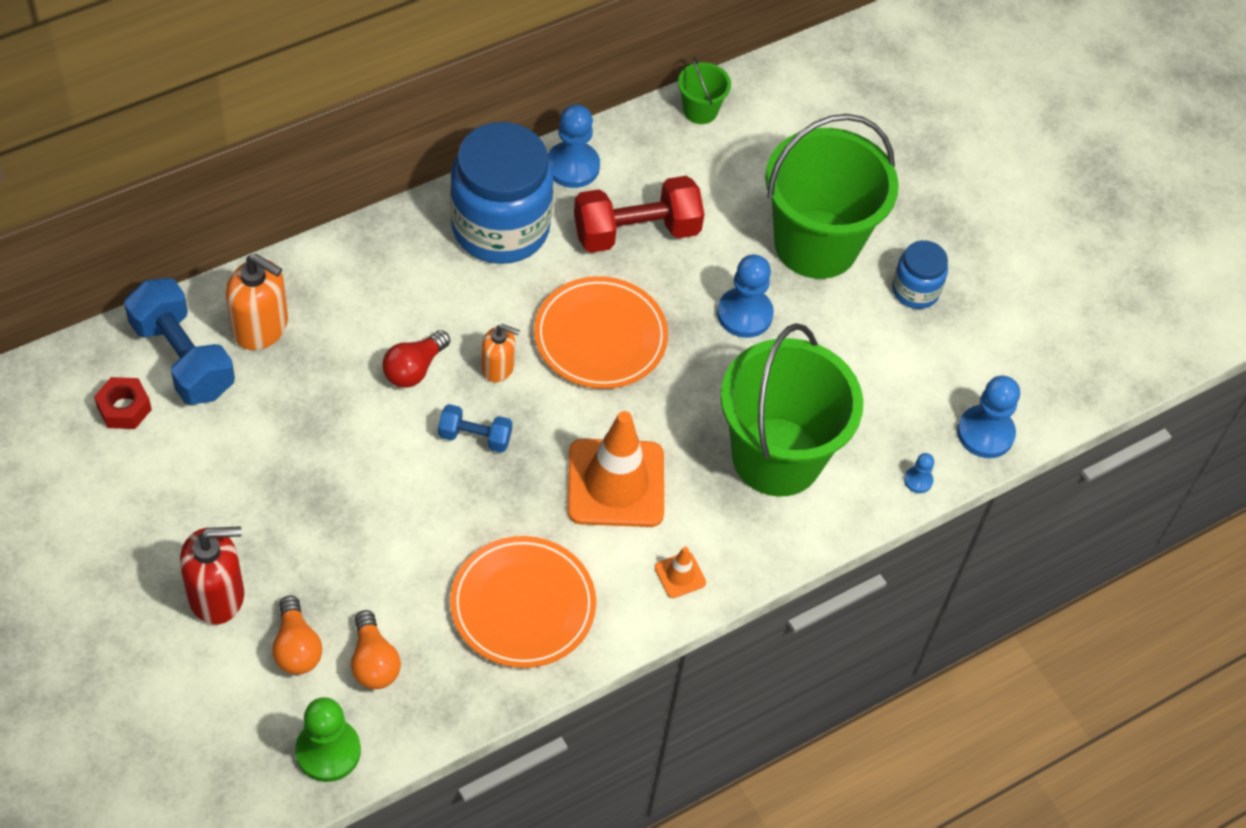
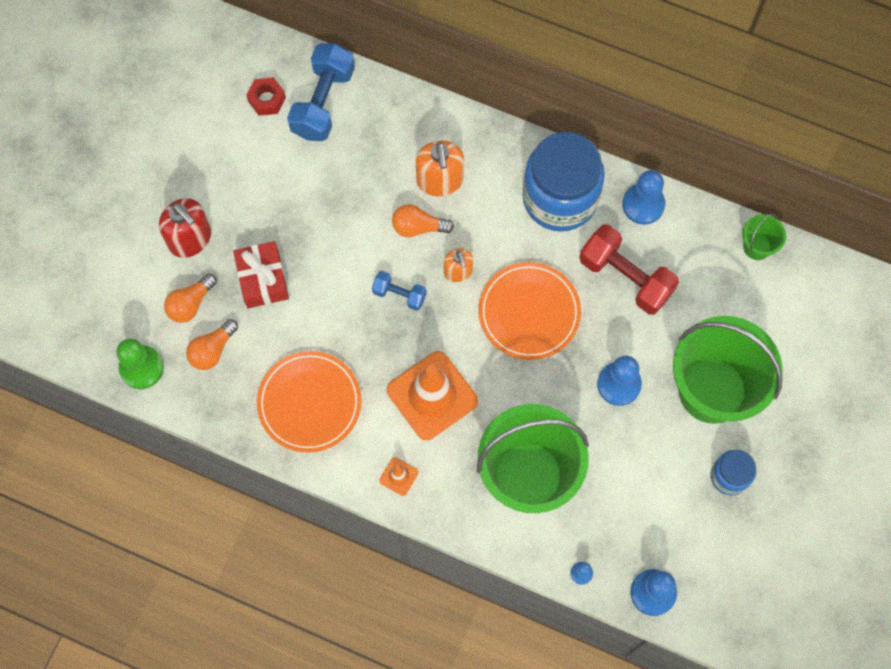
camera: 60 degrees right, 15 degrees up
(261, 327) = (377, 125): orange soap dispenser -> orange soap dispenser (440, 180)
(336, 555) = (262, 279): none -> red gift
(414, 369) = (418, 227): red light bulb -> orange light bulb
(475, 437) = (399, 294): blue dumbbell -> blue dumbbell turned 45 degrees counterclockwise

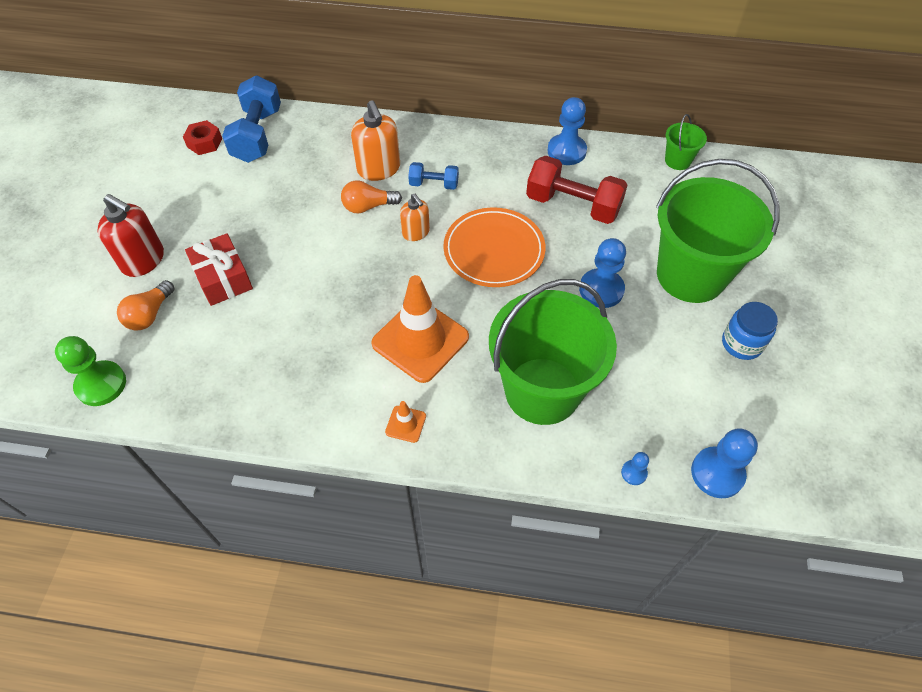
camera: 15 degrees left, 15 degrees down
(212, 350) = (178, 351): orange light bulb -> none
(309, 403) = (292, 376): orange plate -> none
(399, 294) = (364, 262): blue dumbbell -> blue dumbbell (434, 184)
(560, 198) = (491, 161): blue jar -> none

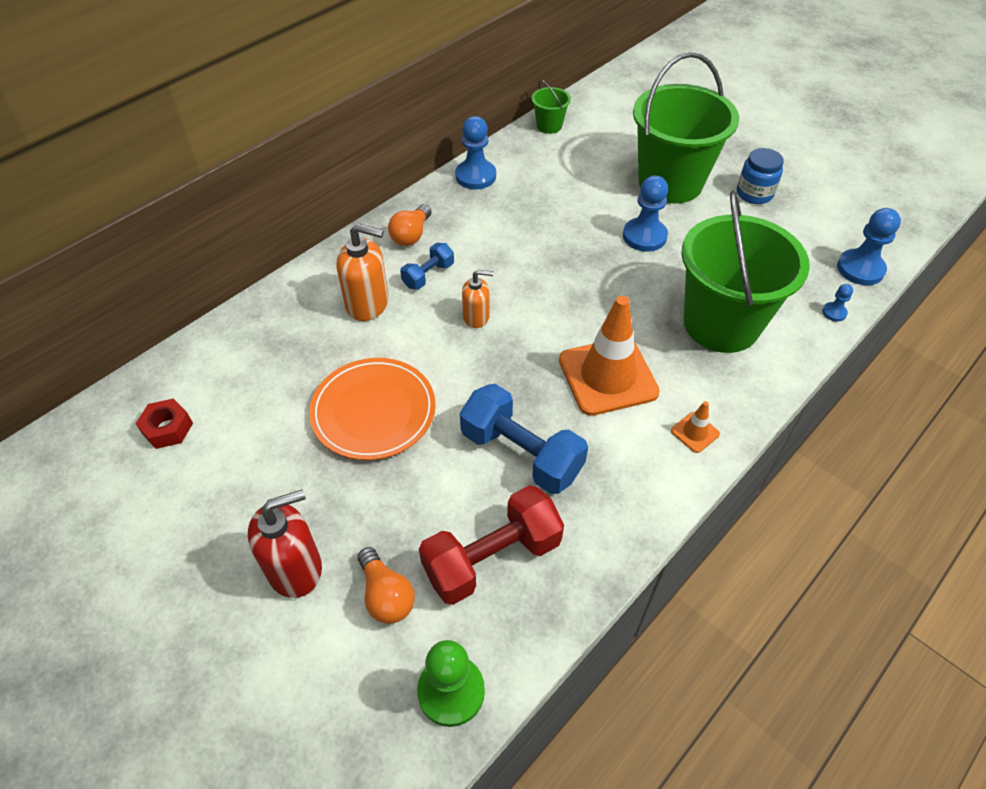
camera: 55 degrees left, 5 degrees down
(223, 278) = (395, 500): red gift -> none
(257, 135) = (211, 376): blue dumbbell -> blue dumbbell (521, 454)
(368, 206) = (409, 335): orange light bulb -> orange light bulb (411, 235)
(494, 250) = (546, 276): orange plate -> orange plate (373, 411)
(573, 205) = (540, 204): red dumbbell -> red dumbbell (492, 558)

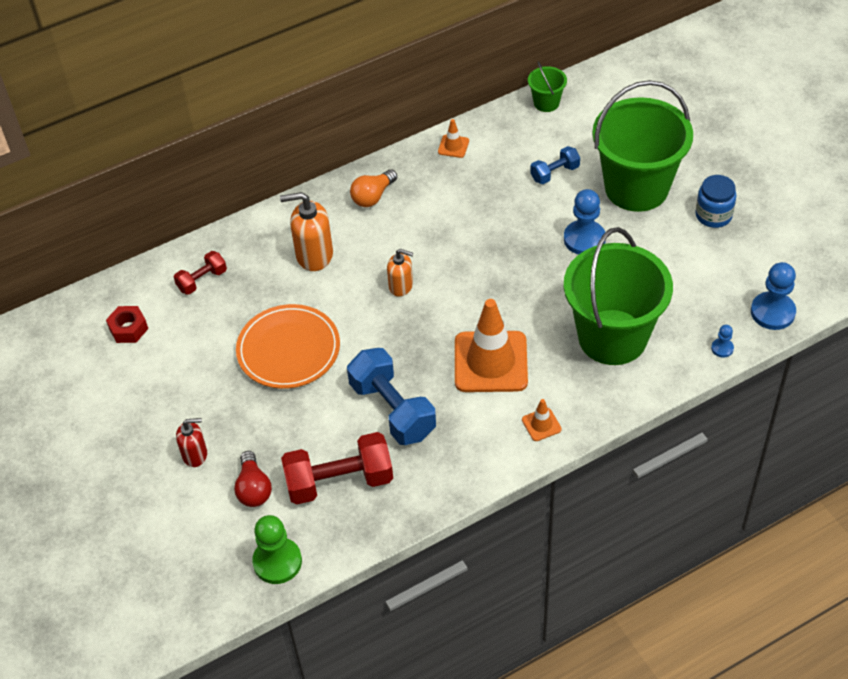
camera: 20 degrees right, 0 degrees up
(245, 355) = (202, 280): none -> red dumbbell
(295, 568) = (195, 454): red soap dispenser -> red soap dispenser, size x0.62
(368, 303) = (314, 255): orange soap dispenser -> orange soap dispenser turned 150 degrees clockwise
(386, 595) = (253, 488): orange light bulb -> red light bulb
(428, 275) = (374, 239): blue dumbbell -> blue dumbbell (555, 173)
(475, 176) = (453, 146): blue pawn -> orange traffic cone

